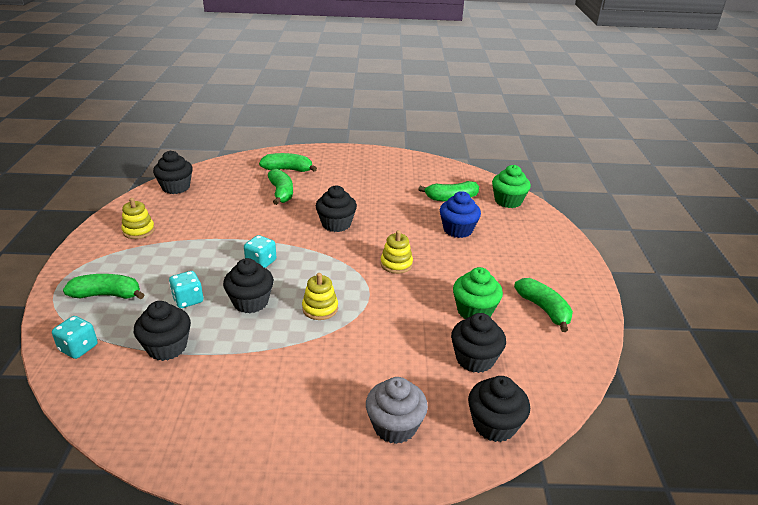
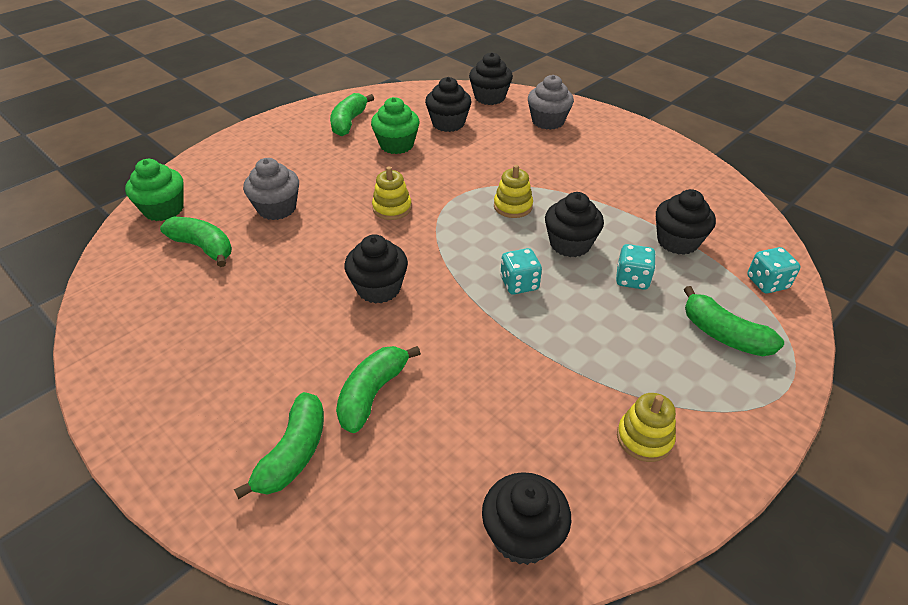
camera: 135 degrees left, 10 degrees up
(288, 169) = (293, 453): green banana -> green banana turned 120 degrees counterclockwise
(457, 230) = (277, 208): blue cupcake -> grey cupcake

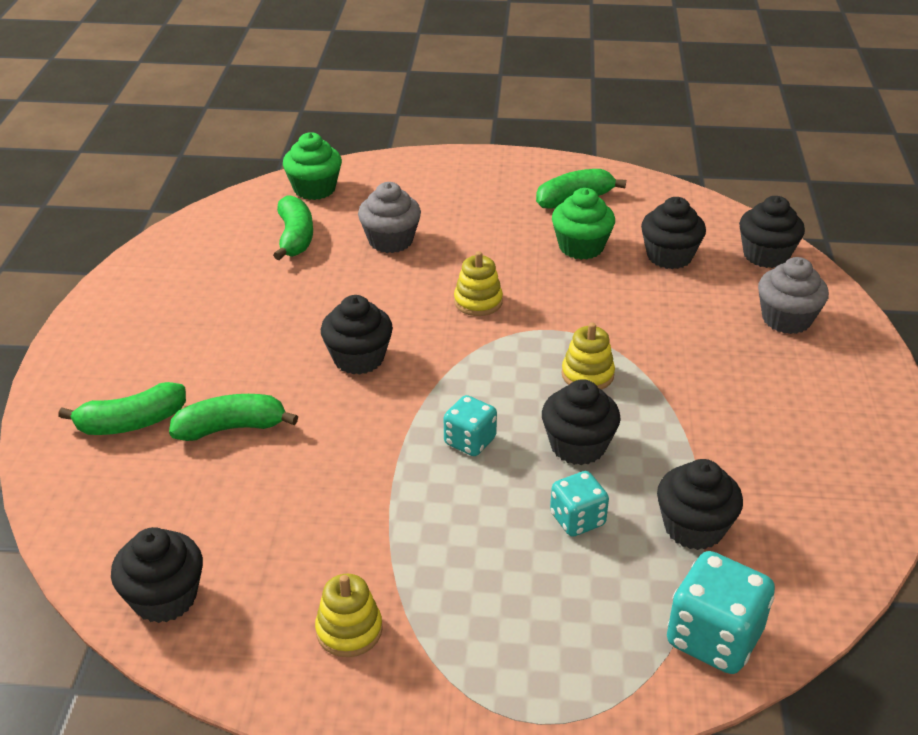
camera: 50 degrees right, 5 degrees down
(723, 334) = (570, 633): green banana -> none
(767, 283) = (713, 638): turquoise dice -> turquoise dice, size x1.62

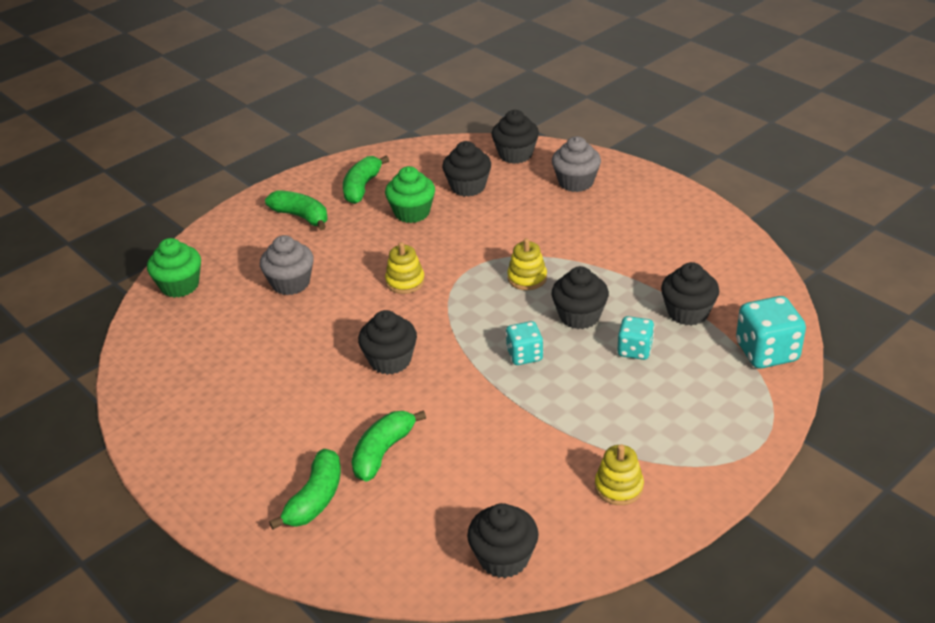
camera: 45 degrees left, 0 degrees up
(295, 237) = (222, 323): green banana -> green banana (301, 216)

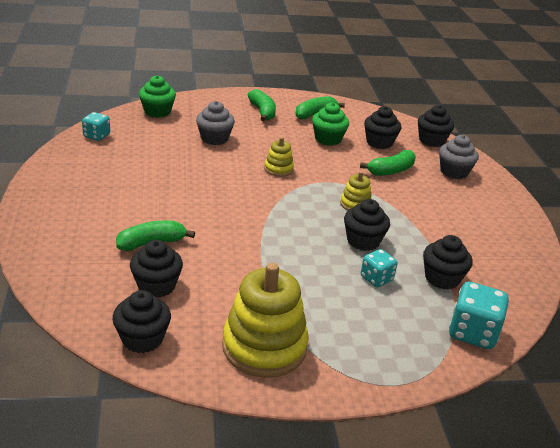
camera: 30 degrees right, 5 degrees down
(315, 499) = (85, 243): green banana -> green banana (391, 171)
(390, 360) = (217, 201): black cupcake -> black cupcake (156, 286)
(524, 355) = (300, 242): turquoise dice -> turquoise dice (96, 136)
(619, 487) = (264, 347): yellow stacking toy -> yellow stacking toy, size x2.08

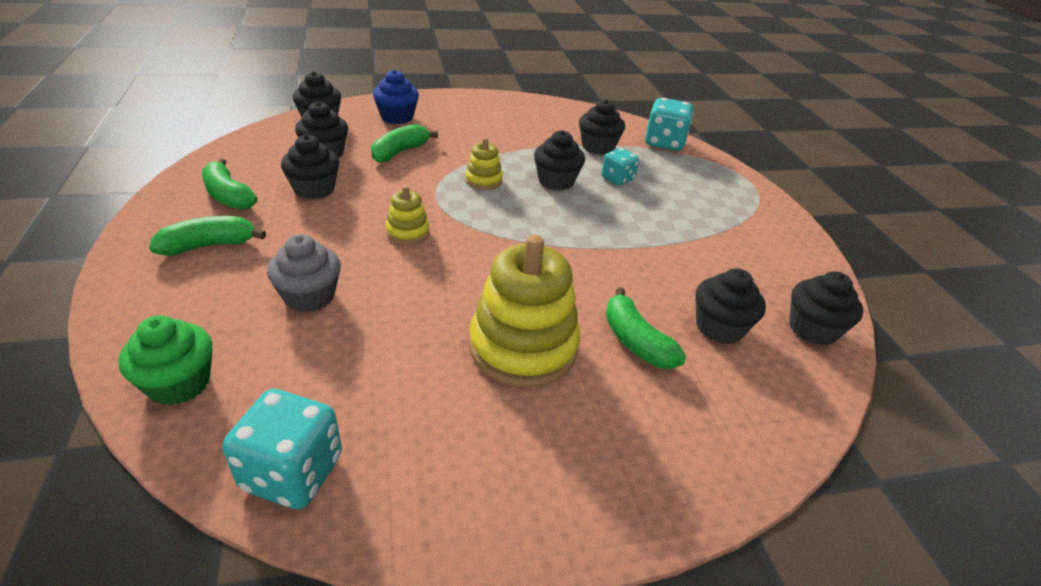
camera: 95 degrees left, 5 degrees up
(96, 136) = (292, 473): turquoise dice -> turquoise dice, size x1.62
(264, 347) = (759, 245): yellow stacking toy -> yellow stacking toy (523, 347)
(328, 139) = (314, 189): green cupcake -> black cupcake
(391, 171) = (400, 152): green banana -> green banana turned 105 degrees counterclockwise
(454, 172) = (397, 117): grey cupcake -> blue cupcake

